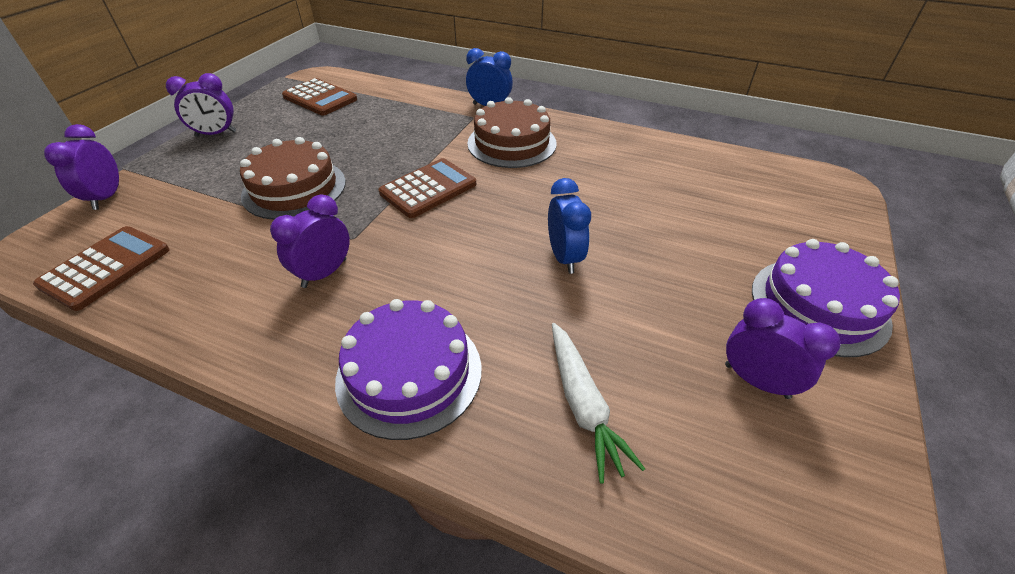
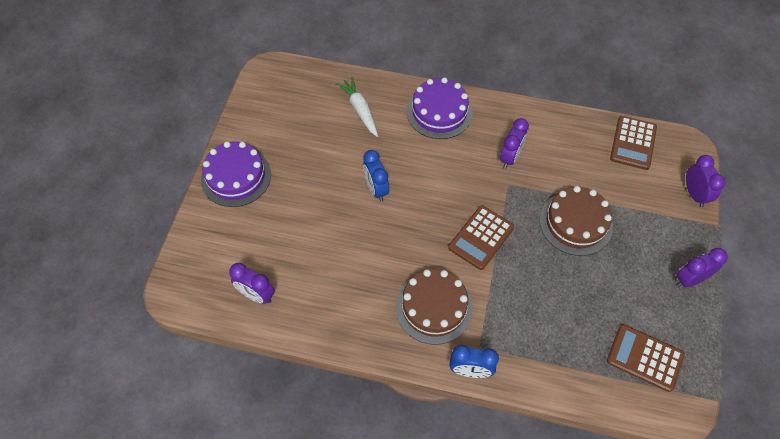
camera: 170 degrees right, 15 degrees up
(756, 381) = (282, 131): purple clock -> purple clock (256, 295)

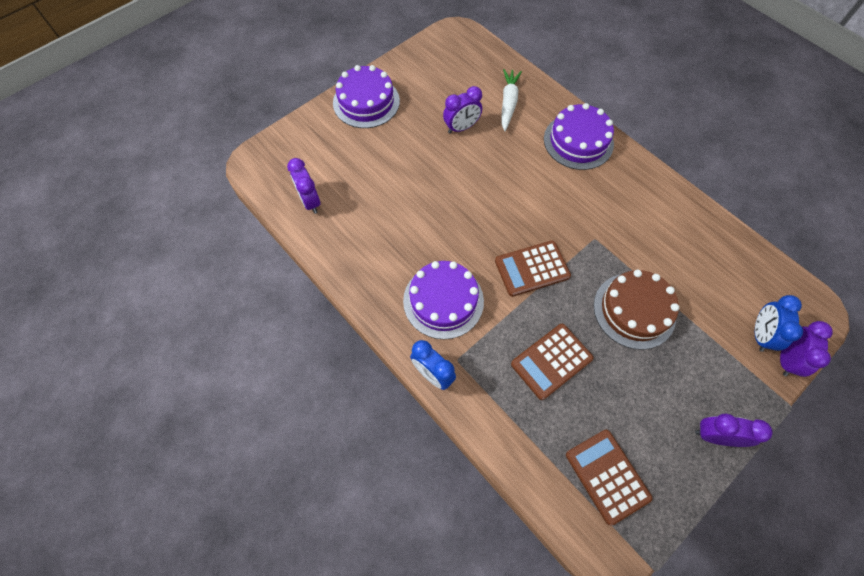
camera: 35 degrees right, 5 degrees up
(376, 189) = (471, 174): blue clock -> blue clock (760, 334)
(434, 307) = (443, 301): brown cake -> purple cake
(510, 157) = (615, 216): purple clock -> purple clock (461, 128)
(633, 143) = (754, 272): brown calculator -> brown calculator (551, 361)

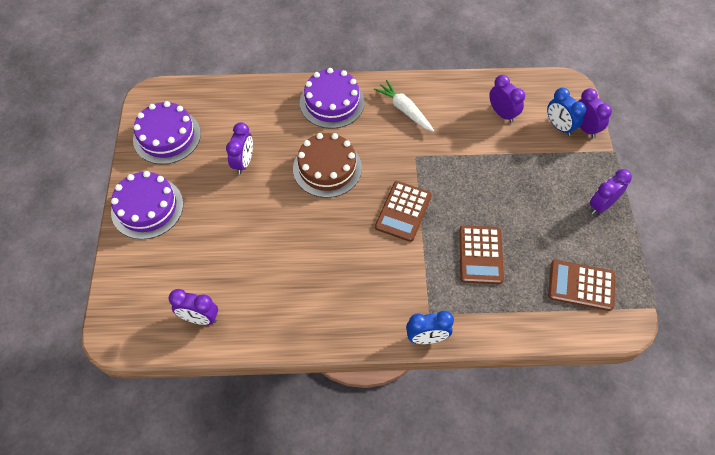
camera: 50 degrees left, 5 degrees down
(443, 301) = (376, 287): purple cake -> purple cake (167, 136)
(508, 103) = (254, 116): white carrot -> white carrot (404, 110)
(634, 310) = (486, 178): brown cake -> brown cake (327, 168)
(716, 275) = (502, 114): none -> purple clock

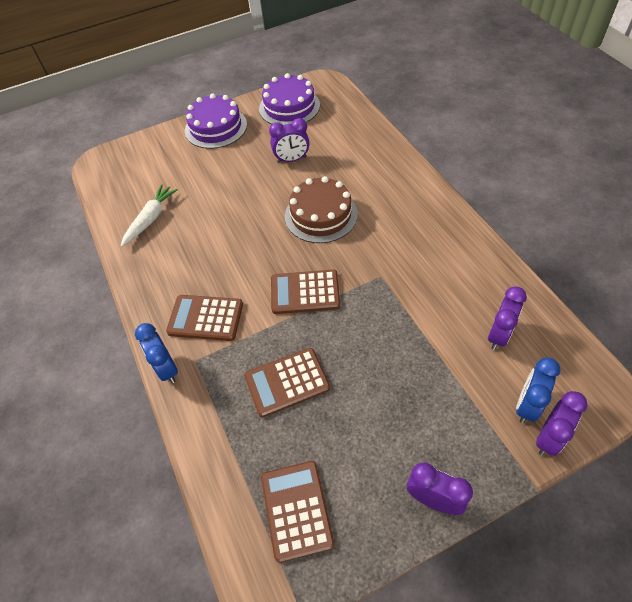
camera: 70 degrees right, 5 degrees down
(200, 318) = (129, 200): purple clock -> none
(332, 102) = (400, 187): purple cake -> none
(390, 292) = (205, 318): none -> brown calculator
(404, 110) = (434, 244): white carrot -> white carrot (150, 219)

